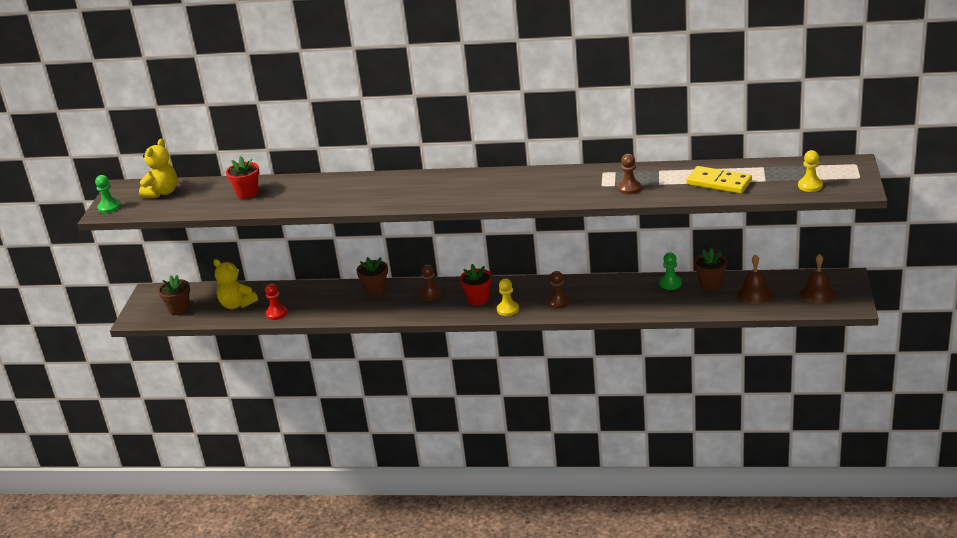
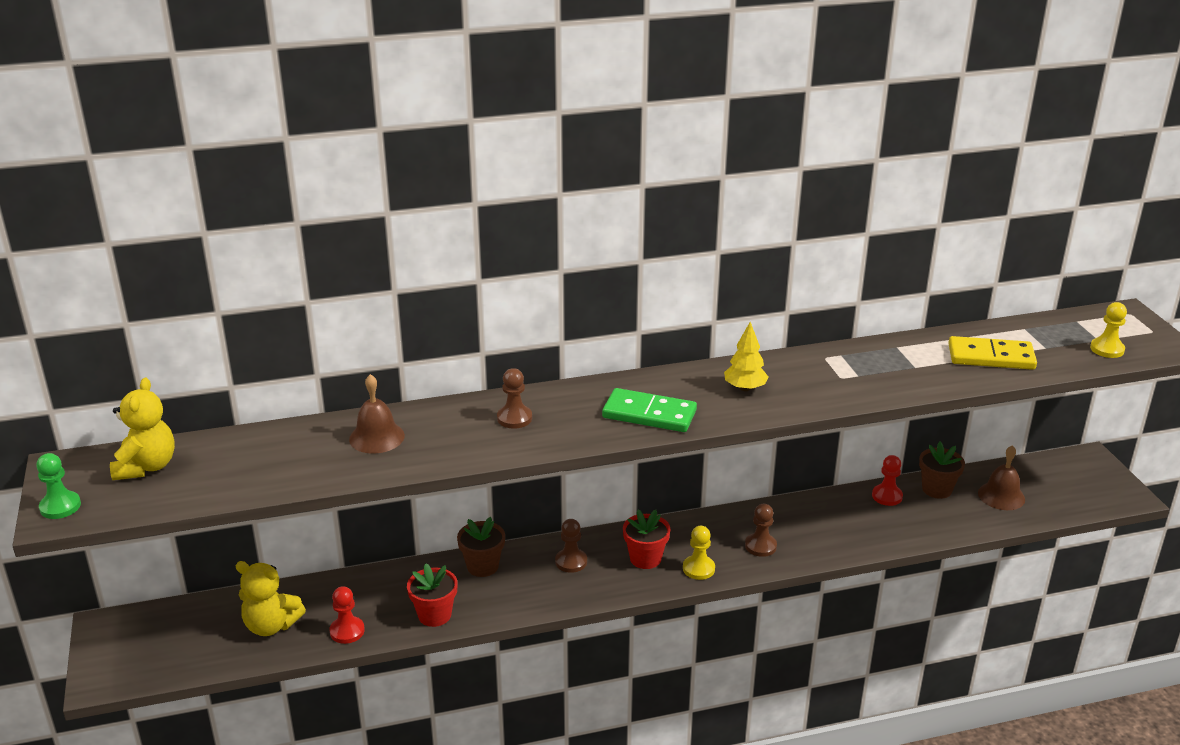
camera: 25 degrees left, 0 degrees up
(179, 309) = (173, 649): brown flower pot -> none
(247, 193) = (302, 451): red flower pot -> red flower pot (434, 615)
(459, 194) = (649, 414): none -> green domino
(533, 185) = (745, 388): none -> yellow tree
(629, 188) = (882, 378): brown pawn -> brown pawn (514, 418)
(670, 283) = (887, 496): green pawn -> red pawn
(817, 293) = (1074, 484): brown bell -> brown bell (376, 437)

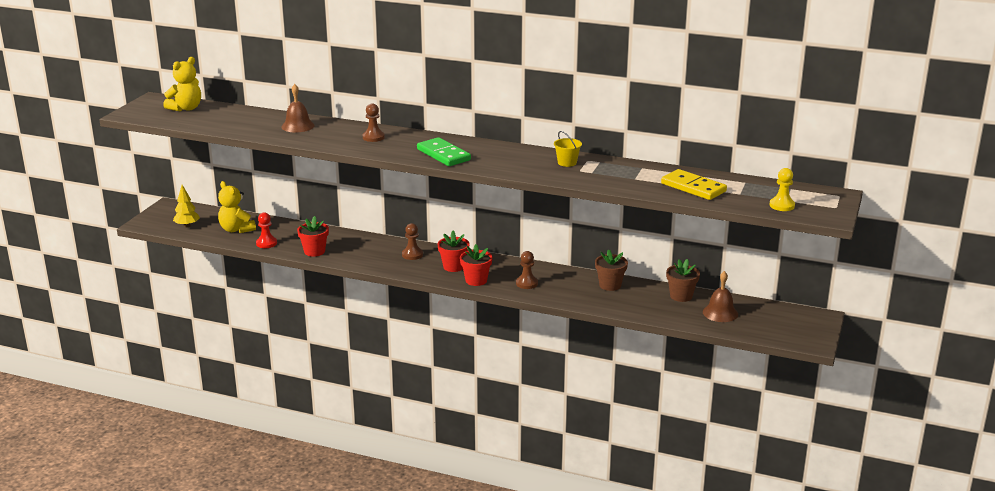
camera: 35 degrees right, 5 degrees down
(60, 506) = (133, 112): green pawn -> none
(482, 566) = (365, 241): brown flower pot -> brown flower pot (610, 285)
(698, 569) = (476, 280): yellow pawn -> red flower pot
(745, 388) = (515, 159): yellow tree -> yellow tree (187, 226)
(809, 370) = (567, 162): none -> yellow bucket
(887, 496) = (642, 288): red pawn -> none

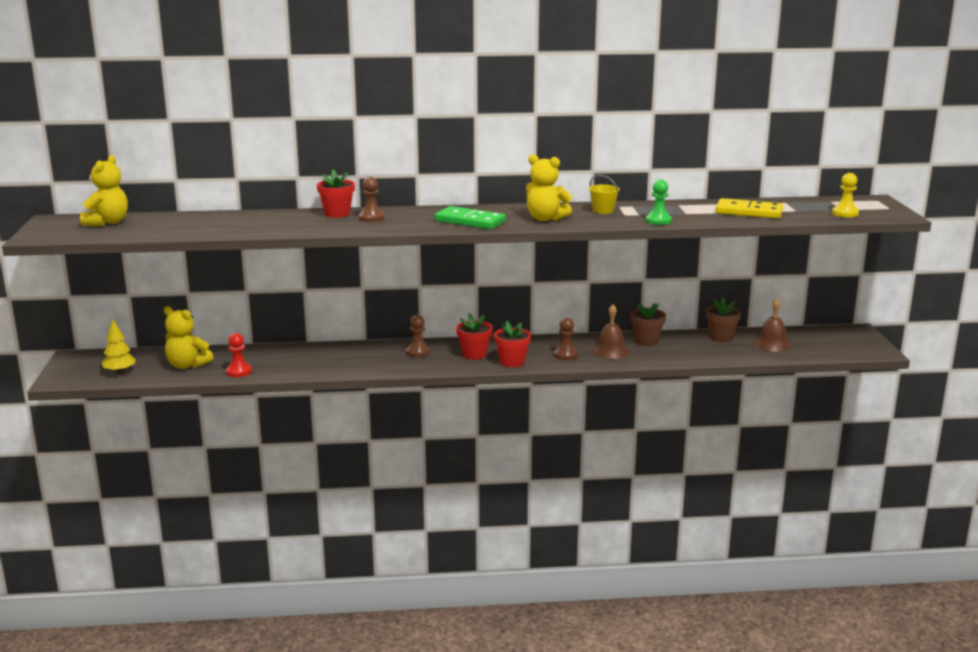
camera: 25 degrees left, 5 degrees down
(298, 126) = (270, 220): brown bell -> brown bell (610, 351)
(314, 251) = (305, 369): red flower pot -> red flower pot (337, 214)
(507, 163) = (545, 218): none -> yellow teddy bear
(598, 183) = (658, 221): none -> green pawn

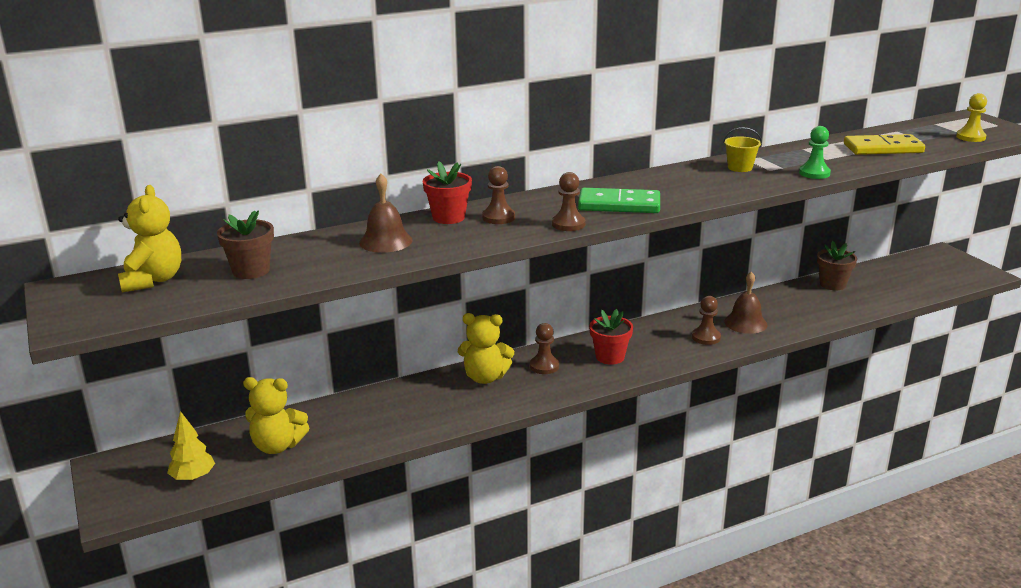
camera: 20 degrees left, 5 degrees up
(239, 371) = (354, 441): red pawn -> none
(414, 227) = (568, 224): none -> brown pawn
(512, 362) = (660, 359): red flower pot -> none
(545, 218) = (695, 188): yellow teddy bear -> yellow teddy bear (485, 377)
(646, 341) = (767, 303): brown flower pot -> brown flower pot (251, 271)
(772, 344) = (886, 283): brown bell -> brown bell (386, 241)

